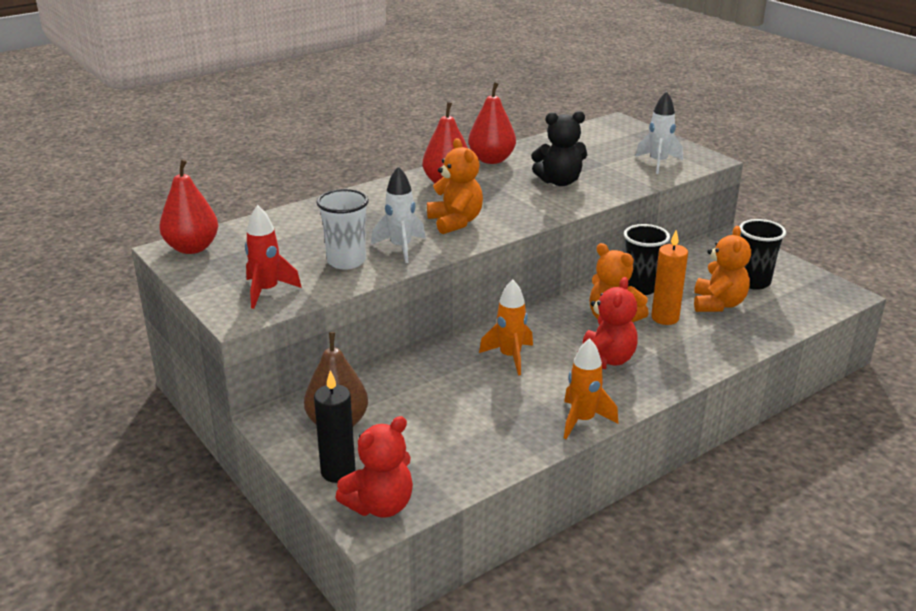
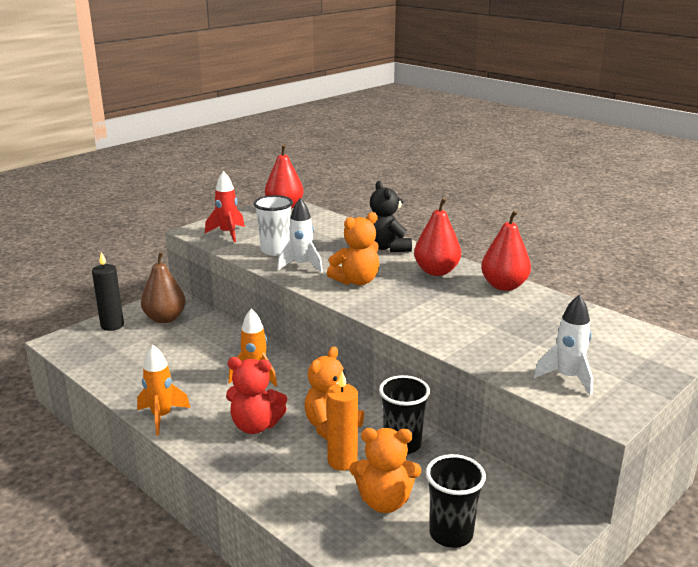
camera: 80 degrees right, 5 degrees down
(380, 505) = (75, 343): red teddy bear -> none
(559, 182) = (471, 321): black teddy bear -> black teddy bear (388, 247)

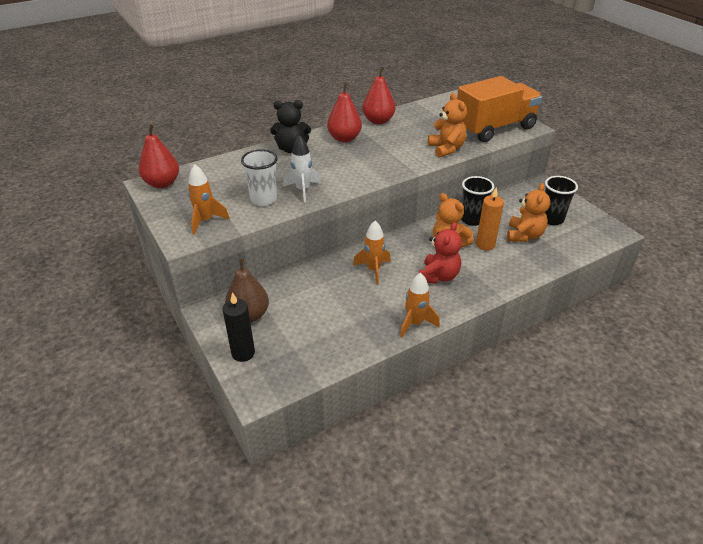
camera: 75 degrees left, 15 degrees up
(228, 233) = (206, 221): red rocket -> orange rocket
(356, 281) = (344, 171): orange teddy bear -> orange teddy bear (446, 149)
(567, 378) = (494, 128): white rocket -> orange truck

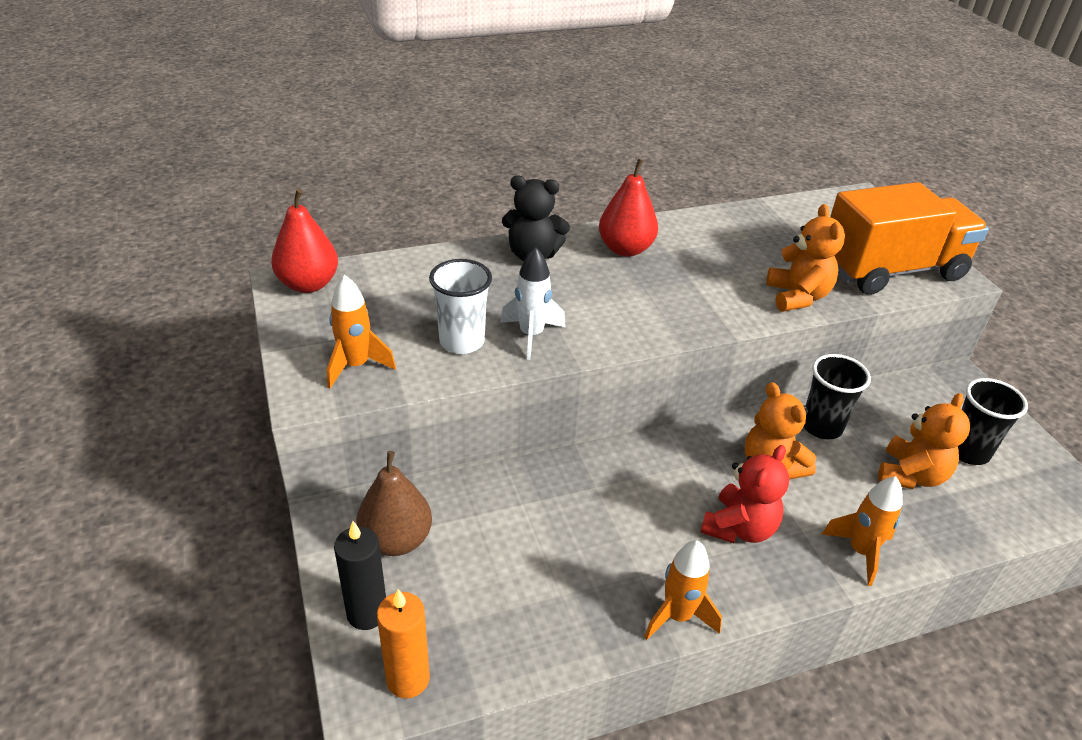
camera: 10 degrees right, 0 degrees up
(373, 270) = (627, 493): orange rocket -> orange rocket (860, 551)
(378, 121) = (690, 225): red pear -> none
(485, 244) = (835, 480): orange candle -> orange candle (408, 679)

